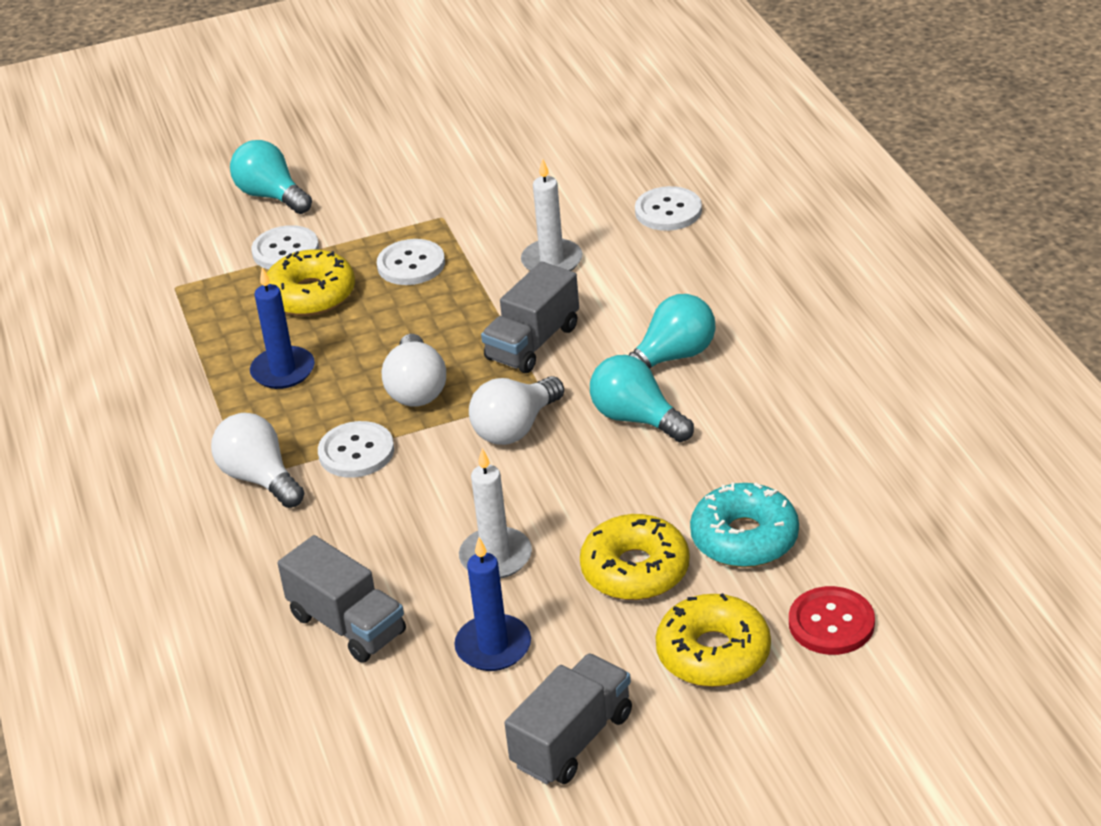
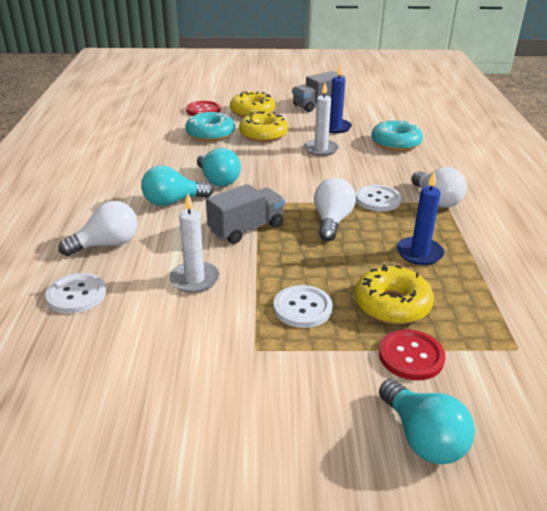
camera: 165 degrees left, 5 degrees down
(285, 250) = (411, 356): white button -> red button
(347, 624) = (395, 143): grey truck -> turquoise donut
(515, 428) = (284, 190): white light bulb -> white light bulb (107, 244)

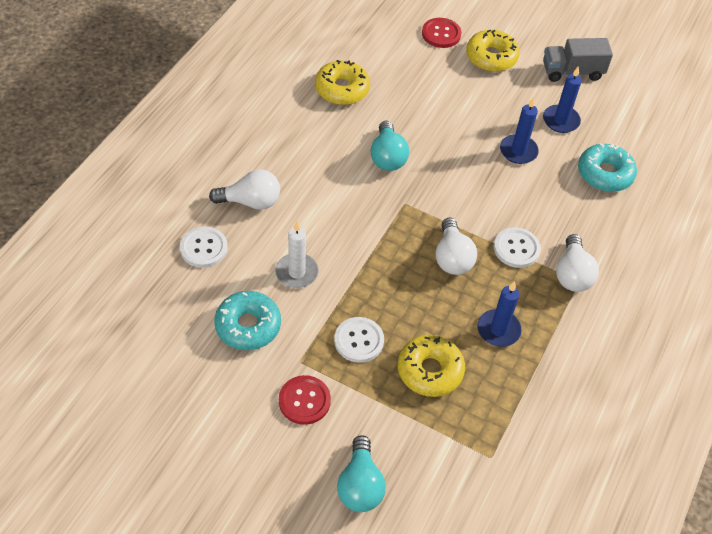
camera: 25 degrees right, 20 degrees up
(173, 202) = (331, 170): turquoise light bulb -> none
(210, 134) = (423, 80): turquoise donut -> turquoise donut (248, 326)
(246, 229) = (372, 233): grey truck -> none
(263, 135) = (476, 103): yellow donut -> yellow donut (342, 89)
(321, 149) = (518, 151): white candle -> blue candle
(332, 221) = (452, 257): white light bulb -> white light bulb turned 135 degrees clockwise
(411, 356) = (405, 422): red button -> red button (304, 401)

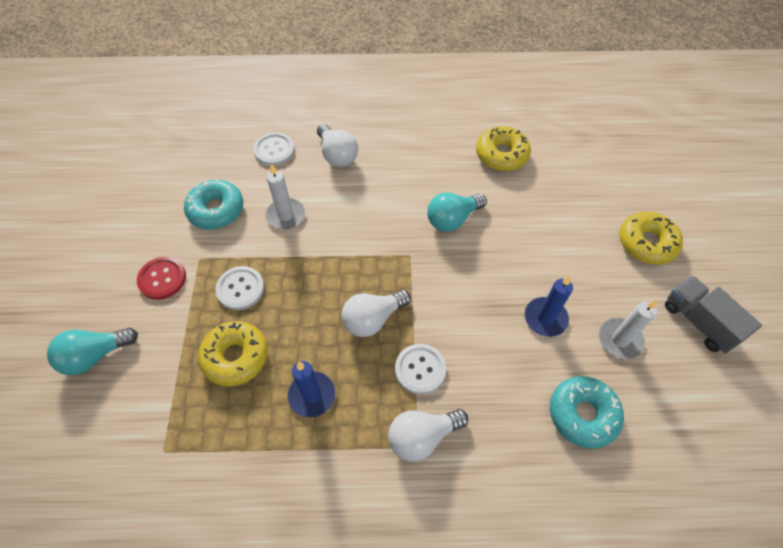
camera: 65 degrees right, 5 degrees up
(441, 34) = (635, 192): red button -> none
(560, 121) = (620, 340): blue candle -> white candle

